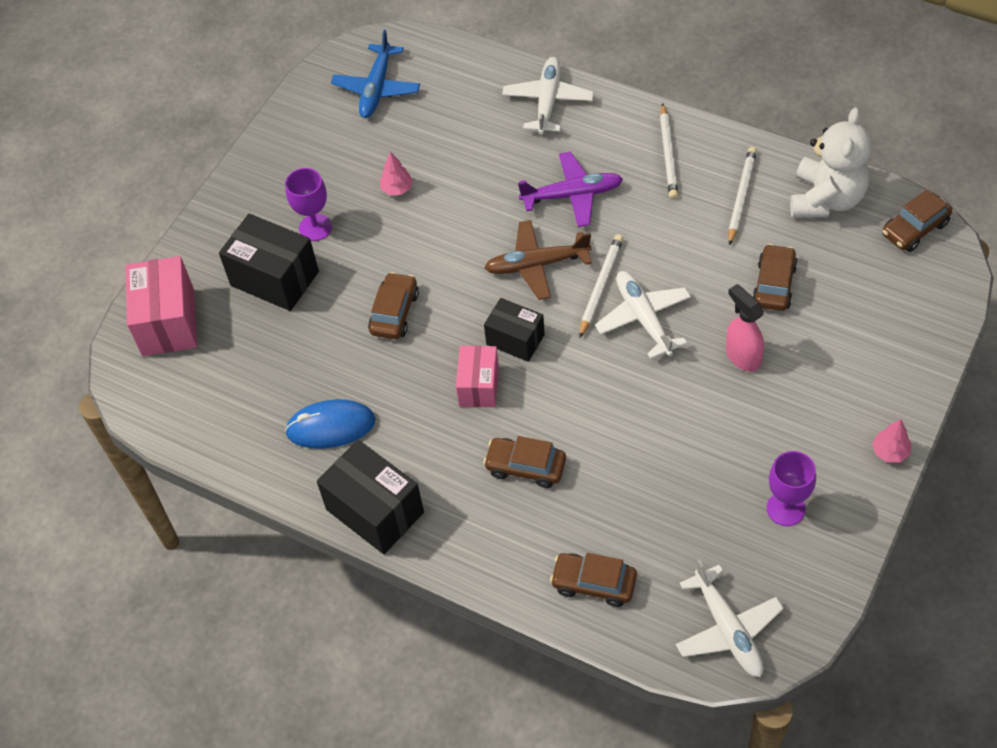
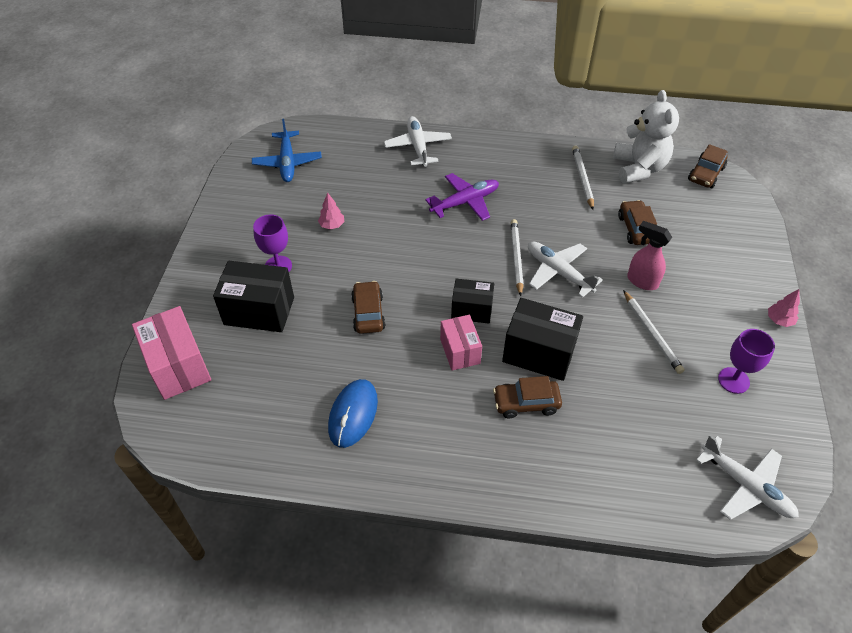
camera: 25 degrees left, 5 degrees down
(331, 426) = (353, 414): blue mouse -> blue mouse turned 45 degrees counterclockwise
(375, 511) = (420, 474): black box -> black box (539, 353)
(537, 265) = (462, 254): brown plane -> none
(594, 583) = (626, 481): brown car -> none
(668, 154) = (518, 163): white pencil -> white pencil (651, 333)

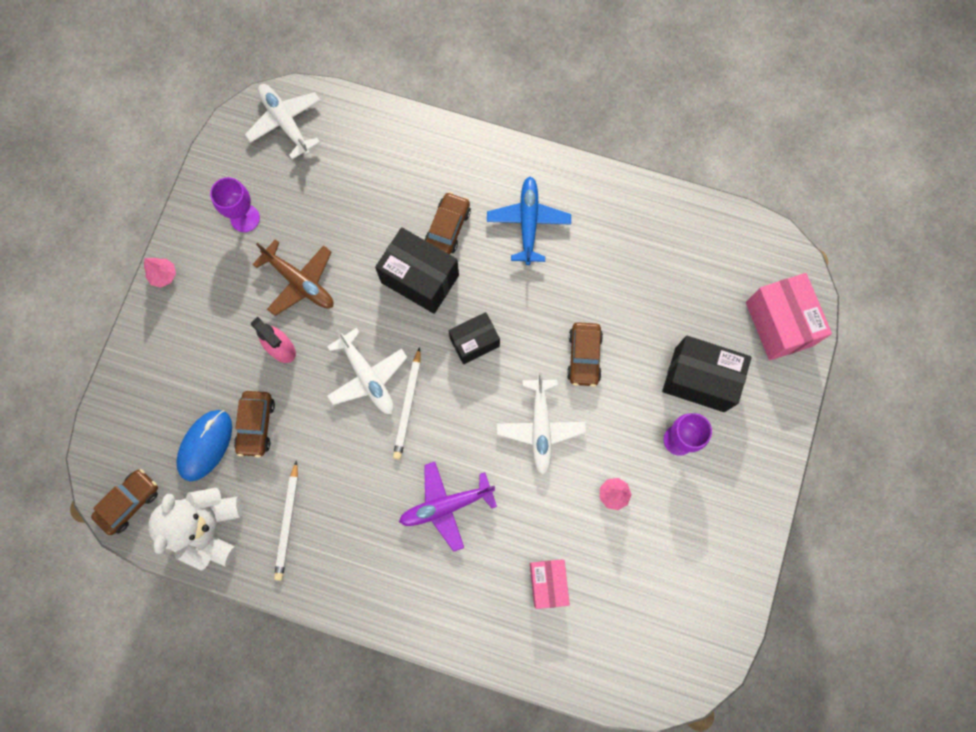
camera: 170 degrees left, 25 degrees up
(287, 162) = (665, 624): blue plane -> blue plane (528, 223)
(353, 414) = (610, 243): blue mouse -> blue mouse (205, 445)
(418, 147) = (486, 625): white plane -> white plane (540, 427)
(460, 351) = (497, 294): pink box -> pink box (548, 583)
(471, 310) = (474, 342): black box -> black box turned 45 degrees counterclockwise
(526, 403) = (448, 227): brown car -> brown car turned 75 degrees counterclockwise
(651, 333) = (299, 282): white pencil -> brown plane

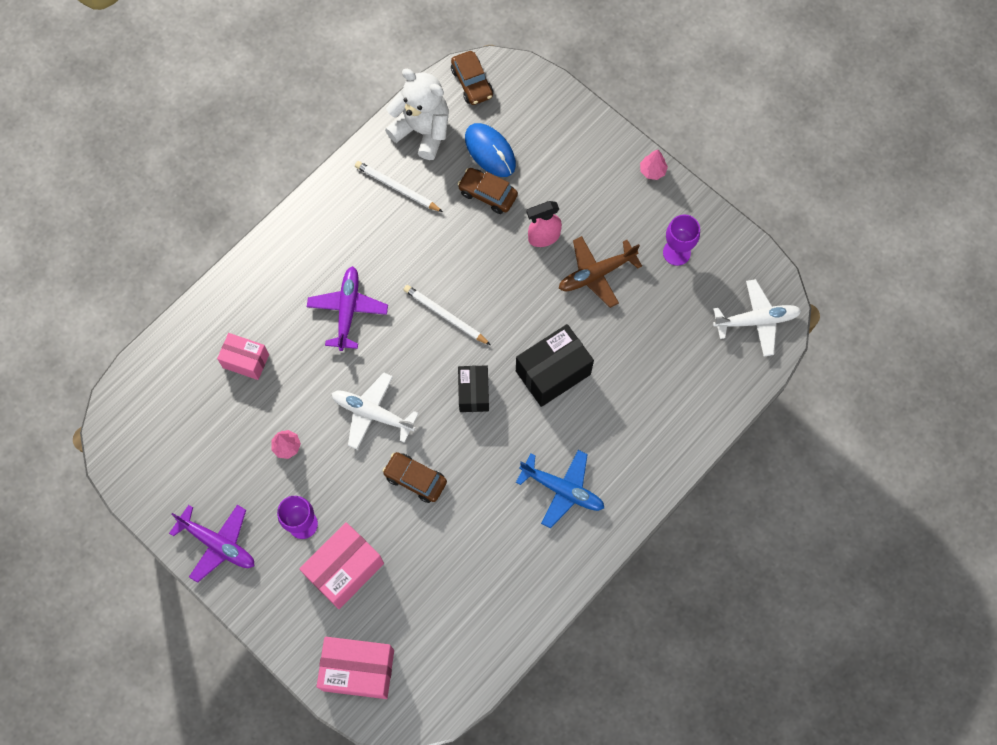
camera: 115 degrees right, 5 degrees down
(367, 377) = (486, 294): white plane -> none
(448, 227) = (590, 417): brown car -> none
(699, 379) = (345, 570): black box -> pink box
(739, 511) = (217, 544): none -> purple plane

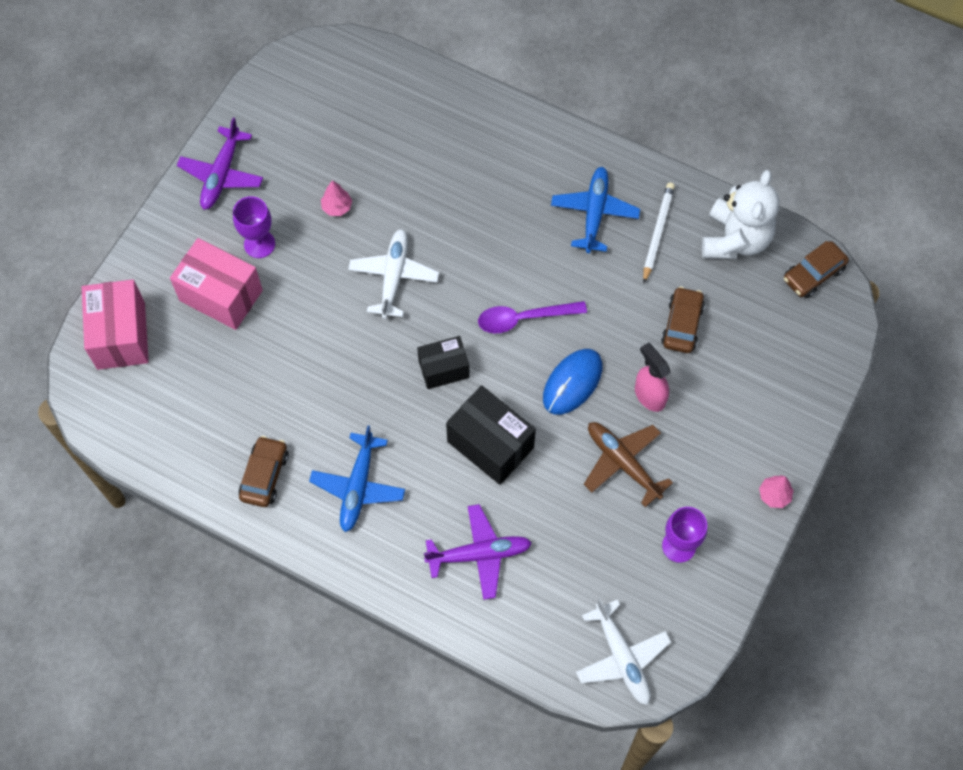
camera: 75 degrees right, 5 degrees down
(246, 361) = (418, 145): pink box -> none
(348, 310) = (501, 223): purple plane -> purple plane (479, 554)
(363, 232) = (594, 213): none -> blue plane
(415, 479) = (333, 336): brown car -> brown car (264, 475)
(445, 316) = (524, 318): white pencil -> purple spoon
(490, 151) = (735, 314): blue mouse -> blue mouse (572, 383)

